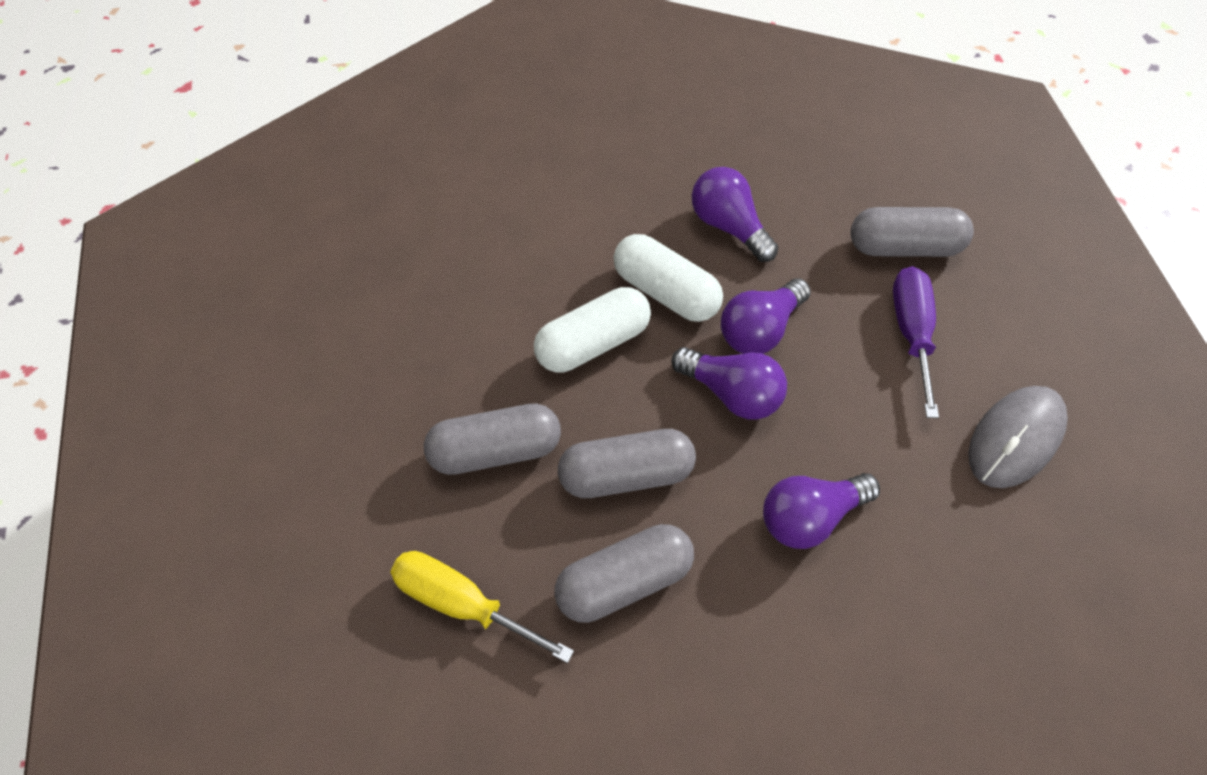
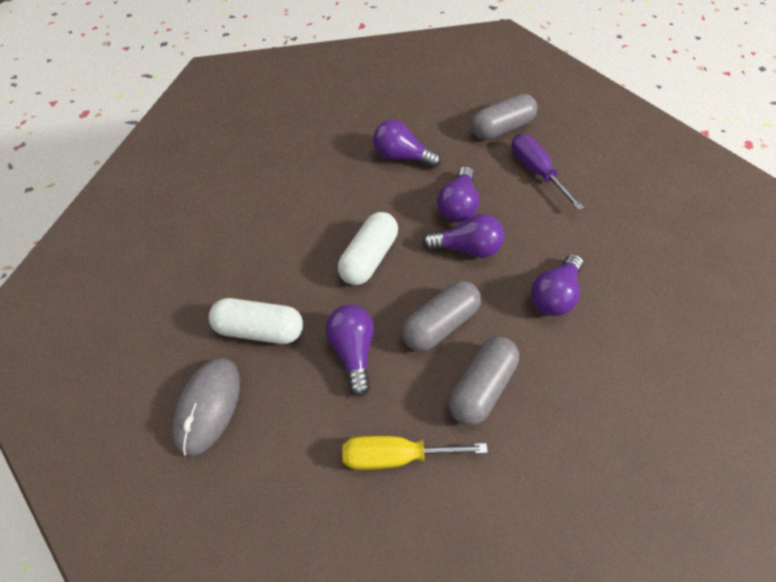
camera: 30 degrees left, 0 degrees up
(495, 451) = (353, 350): grey capsule -> purple light bulb
(665, 292) = (391, 209): white capsule -> white capsule (260, 329)
(1015, 438) = (622, 201): grey mouse -> grey mouse (208, 406)

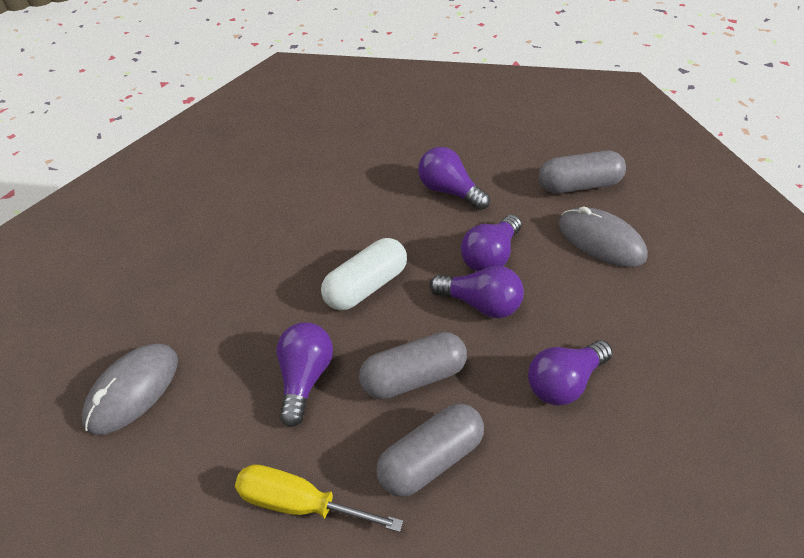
camera: 20 degrees right, 10 degrees down
(260, 329) = (219, 329): white capsule -> none
(536, 171) = (601, 240): purple screwdriver -> grey mouse

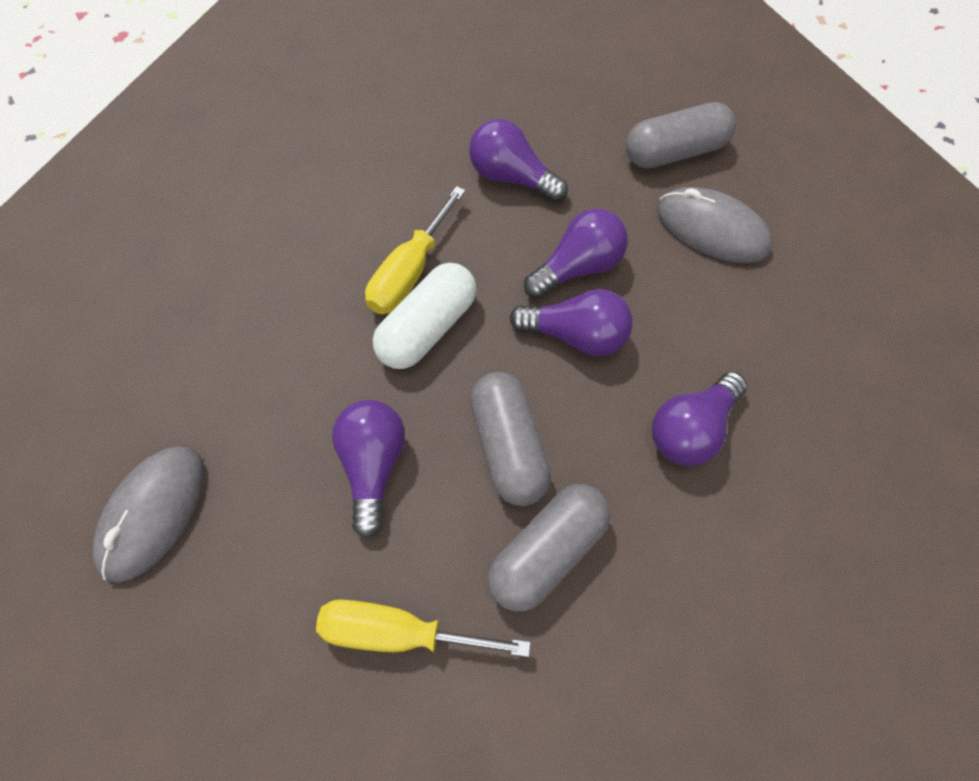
camera: 10 degrees left, 15 degrees up
(360, 247) = (409, 272): none -> yellow screwdriver
(413, 377) = (509, 447): grey capsule -> grey capsule turned 75 degrees counterclockwise
(490, 256) = (578, 267): purple light bulb -> purple light bulb turned 150 degrees counterclockwise

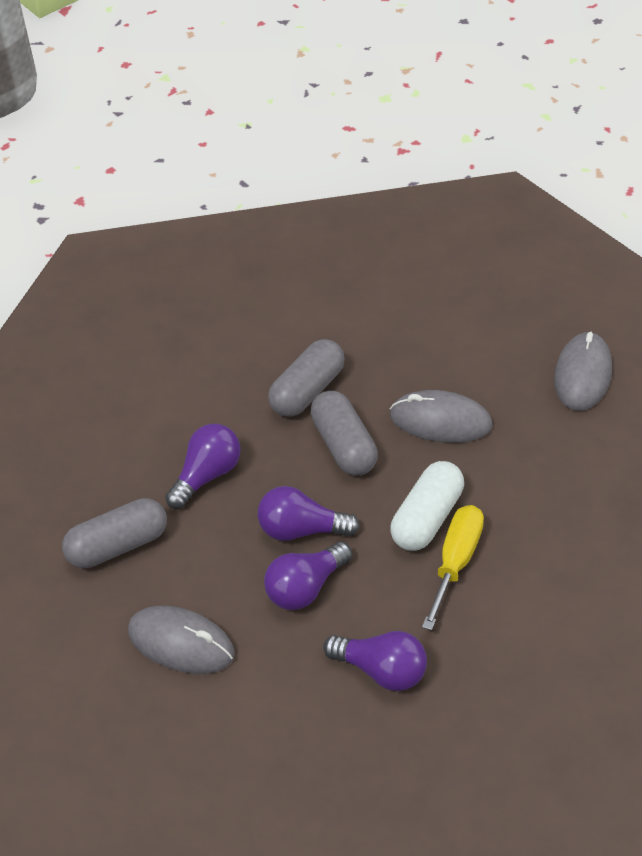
camera: 175 degrees right, 15 degrees down
(373, 466) = (440, 421): purple light bulb -> grey mouse
(398, 633) = (396, 341): yellow screwdriver -> none
(675, 152) = (215, 726): grey capsule -> grey capsule (118, 546)

